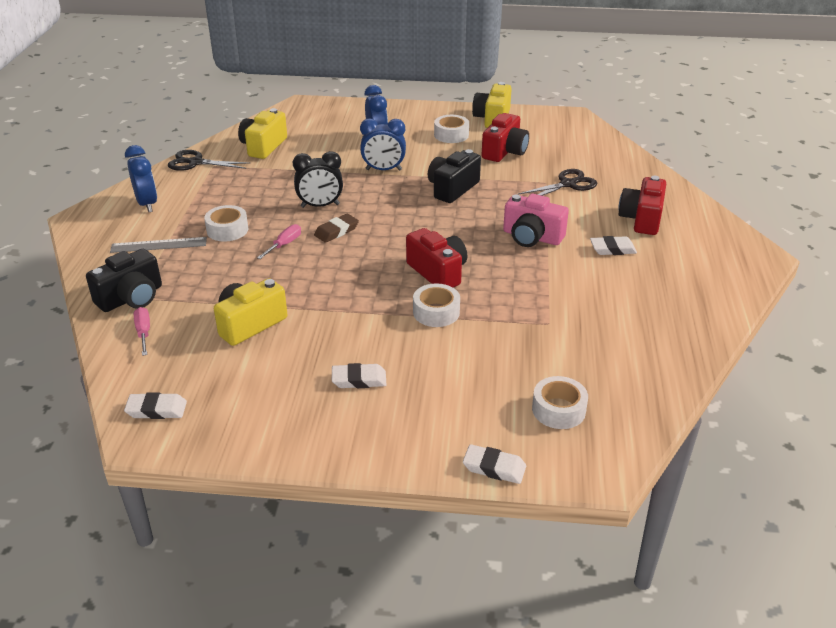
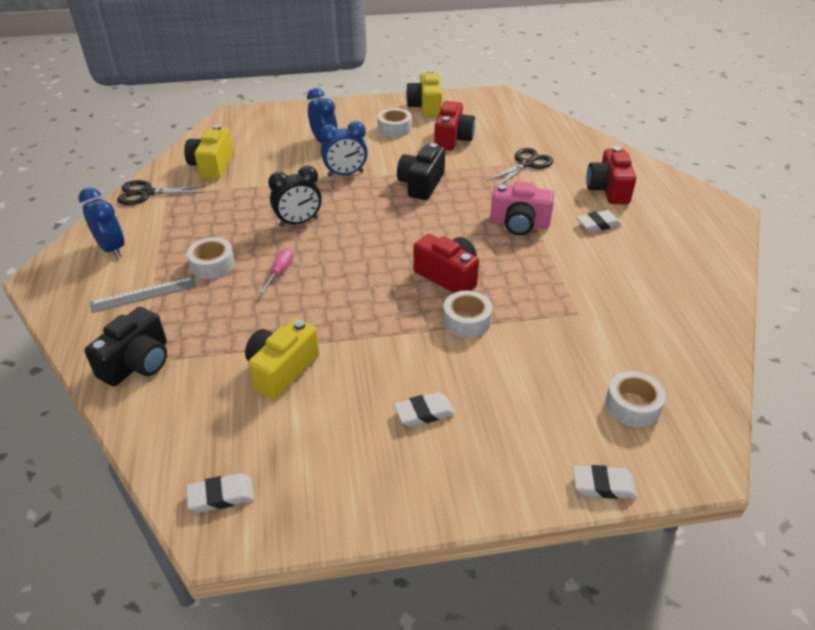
camera: 15 degrees left, 5 degrees up
(143, 332) = (168, 403): pink screwdriver -> none
(336, 231) = (327, 248): brown eraser -> none

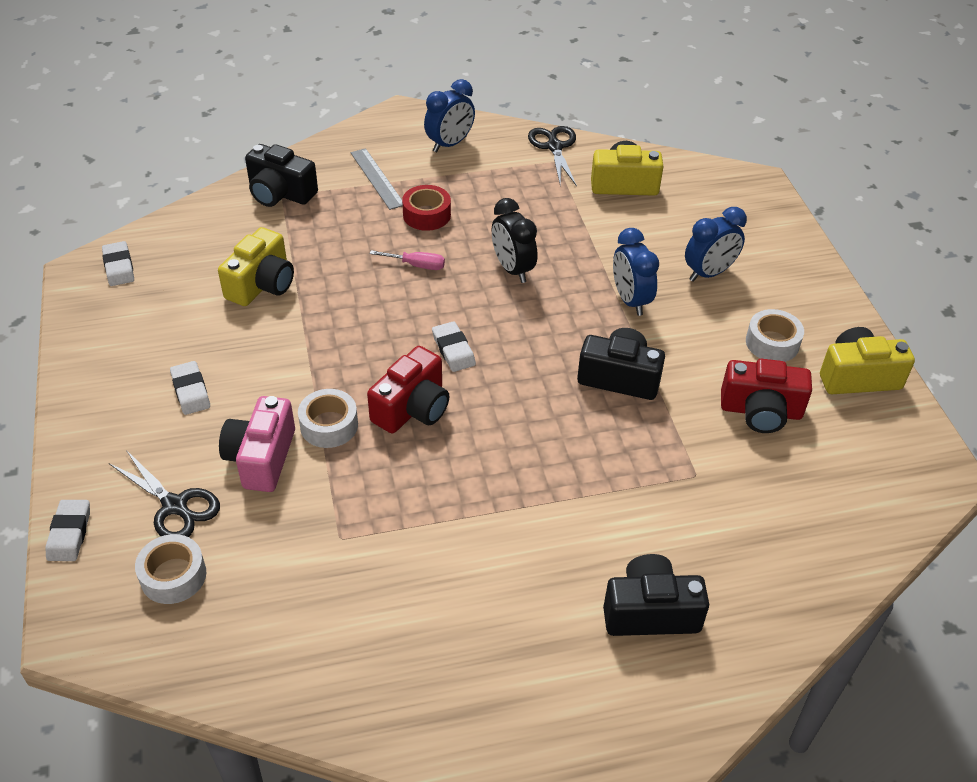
camera: 85 degrees right, 5 degrees up
(212, 264) = (426, 215): white tape -> red tape
(282, 370) = (262, 284): yellow camera -> yellow camera turned 90 degrees clockwise
(519, 223) = (535, 486): pink camera -> pink camera (261, 458)
(526, 164) = (706, 503): black scissors -> black scissors (175, 506)
(598, 224) = (546, 584): white eraser -> white eraser (453, 350)
(608, 189) = (650, 612): red camera -> black camera

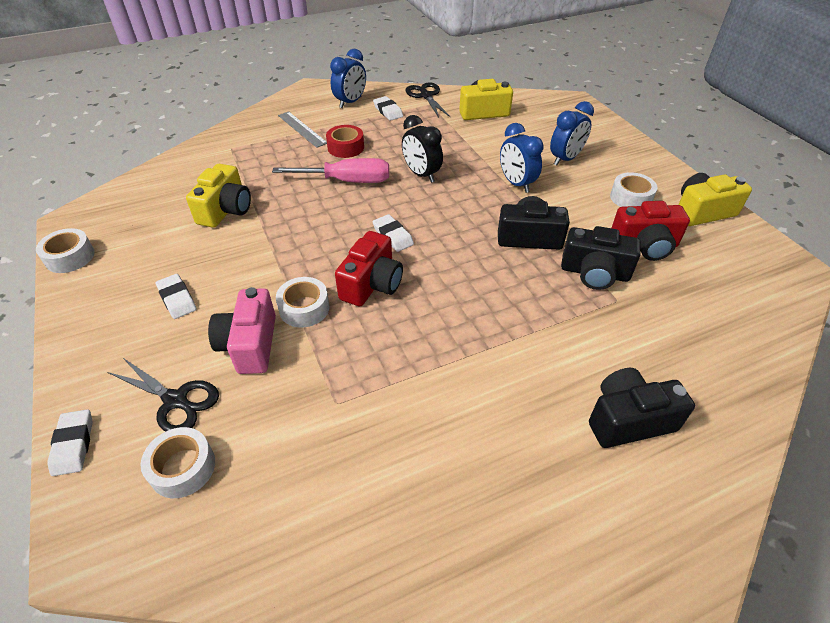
camera: 10 degrees left, 0 degrees up
(78, 320) = (70, 257): none -> white tape
(119, 267) = (102, 213): white eraser -> white eraser (388, 111)
(280, 193) = (229, 147): black camera -> black camera (594, 273)
(416, 265) = (347, 181): pink screwdriver -> pink screwdriver, size x1.93

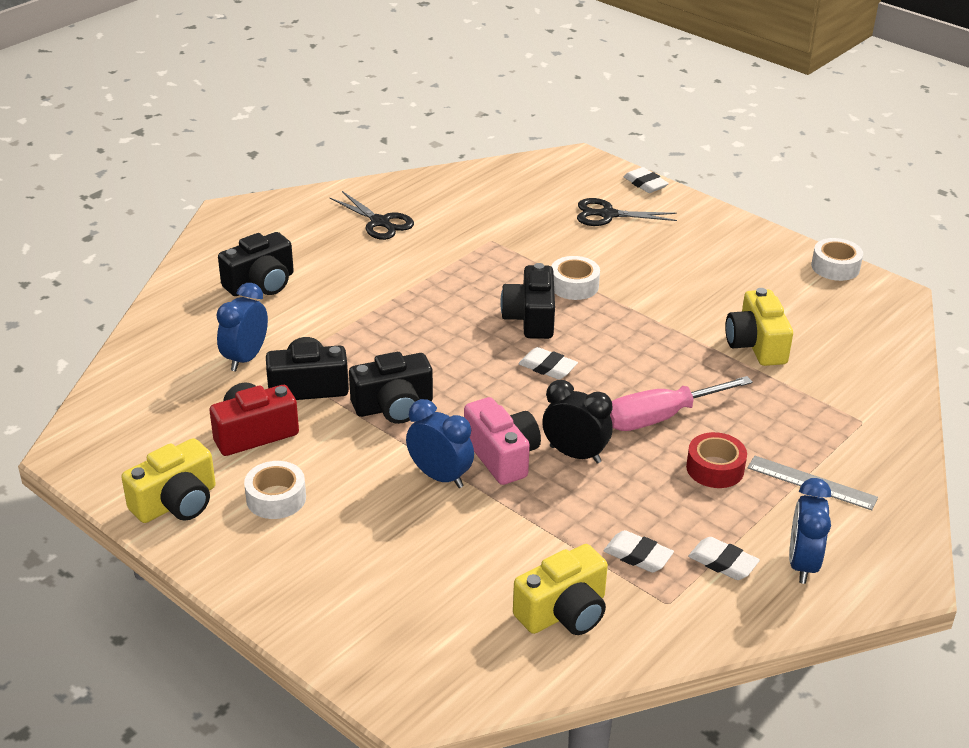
camera: 155 degrees right, 10 degrees down
(177, 299) = (691, 264): white eraser -> white eraser (638, 555)
(183, 468) = (562, 192): white tape -> none
(250, 344) = (592, 253): pink camera -> pink camera (502, 456)
(372, 284) = (530, 318): red camera -> black camera
(426, 96) = (692, 625): black scissors -> black scissors (380, 222)
(565, 159) = (385, 543): blue clock -> blue clock (245, 358)

